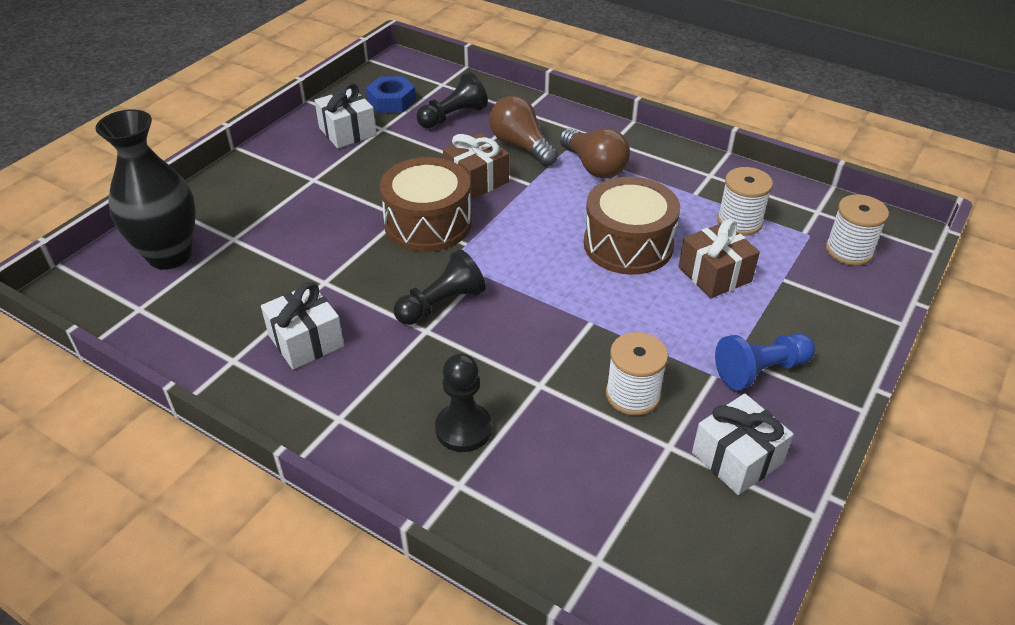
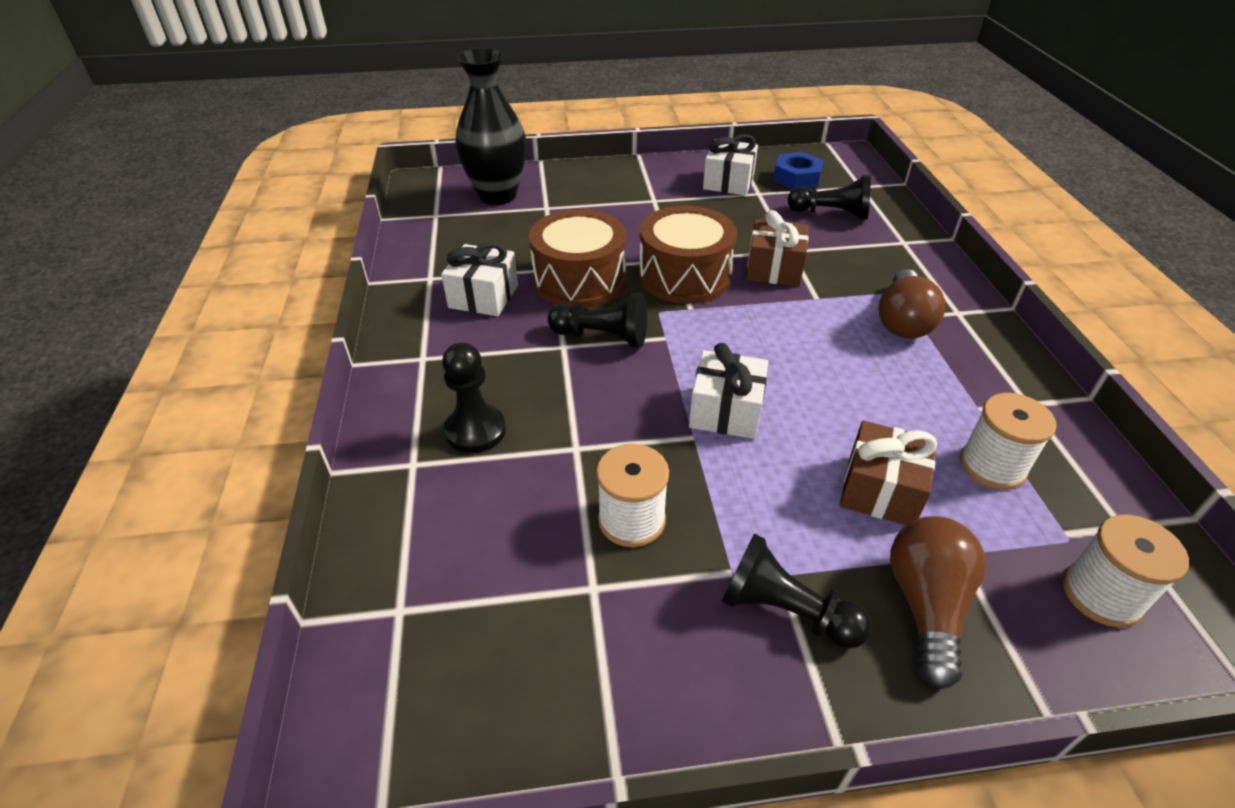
camera: 50 degrees right, 0 degrees up
(521, 146) = (857, 266): brown light bulb -> brown light bulb (926, 606)
(628, 244) = (830, 402): brown drum -> brown drum (579, 280)
(737, 458) = (632, 658): white gift -> white gift (726, 411)
(760, 370) = (785, 610): blue pawn -> black pawn

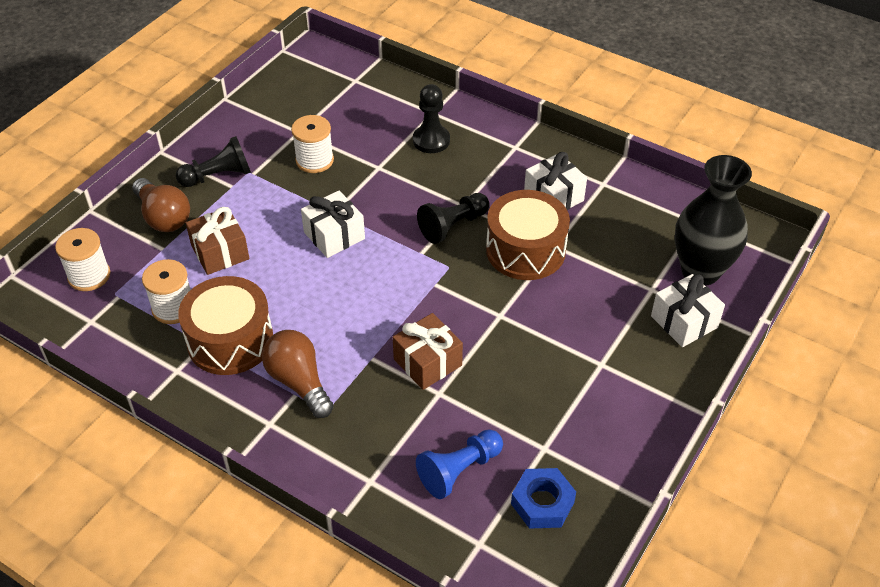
camera: 130 degrees right, 5 degrees up
(684, 276) = (473, 306): brown drum -> brown drum (230, 340)
(728, 182) = (584, 441): white gift -> white gift (684, 322)
(831, 213) = (459, 470): black pawn -> blue pawn

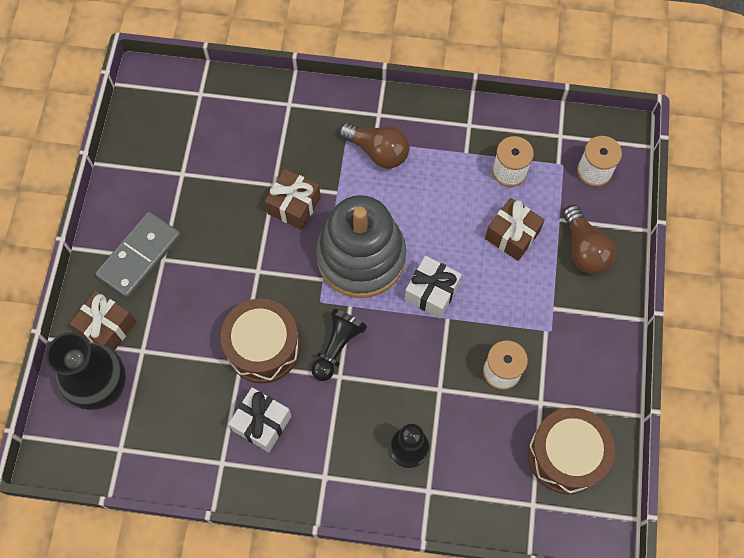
camera: 155 degrees right, 20 degrees up
(163, 217) = (584, 249): brown light bulb -> brown light bulb turned 135 degrees counterclockwise
(218, 176) = (573, 314): black pawn -> none
(230, 340) = (448, 163): brown drum -> brown drum (566, 455)
(384, 288) = (361, 257): none -> grey stacking toy
(459, 470) = (233, 134): blue pawn -> none
(542, 503) = (169, 135): blue nut -> none
(627, 376) = (139, 256): none -> grey domino
(684, 322) = (107, 327): white gift -> brown gift

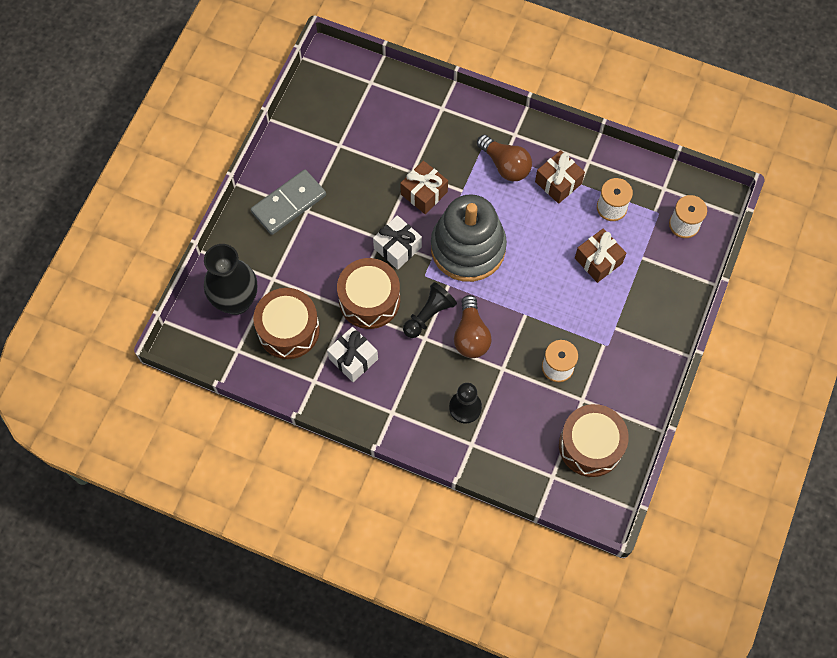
camera: 15 degrees right, 0 degrees up
(107, 327) = (249, 254): brown gift -> brown gift (558, 182)
(176, 408) = (288, 329): none -> brown drum
(432, 292) = (518, 290): white gift -> white gift (397, 248)
(584, 249) = (655, 287): brown light bulb -> brown light bulb (471, 335)

